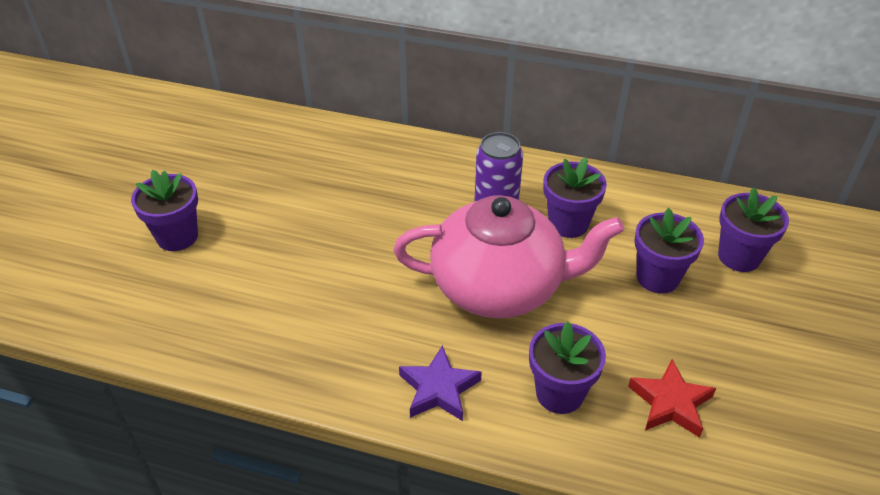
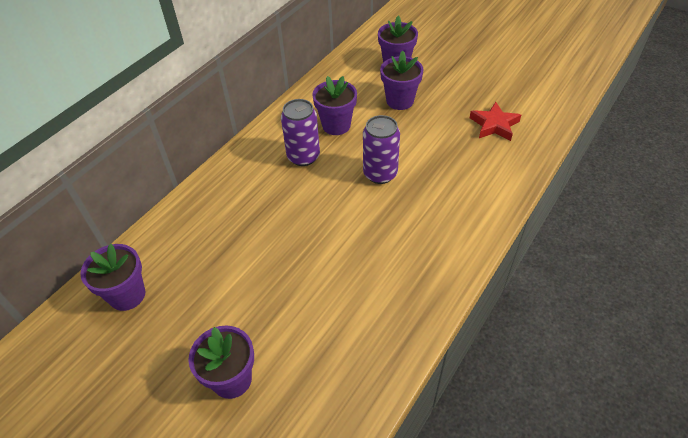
camera: 70 degrees left, 5 degrees up
(438, 389) = (459, 225): purple star -> none
(499, 287) = (380, 174): pink teapot -> purple can
(559, 393) = (476, 168): purple flower pot -> purple flower pot (127, 295)

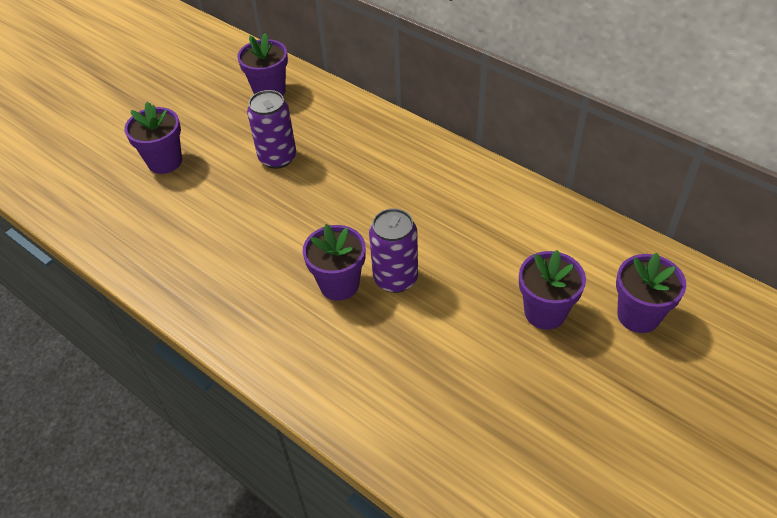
camera: 95 degrees right, 0 degrees up
(303, 156) = (434, 205): purple can -> purple can (277, 158)
(336, 125) = (491, 237): purple flower pot -> purple flower pot (339, 284)
(494, 125) = (485, 431): red star -> none

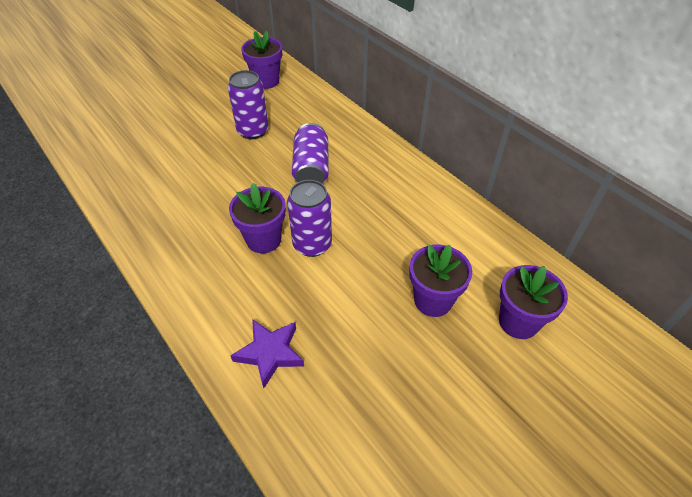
camera: 10 degrees right, 0 degrees up
(165, 161) = (166, 118): purple flower pot -> none
(363, 190) = (311, 168): none -> purple can
(392, 405) = (270, 353): none -> purple star

